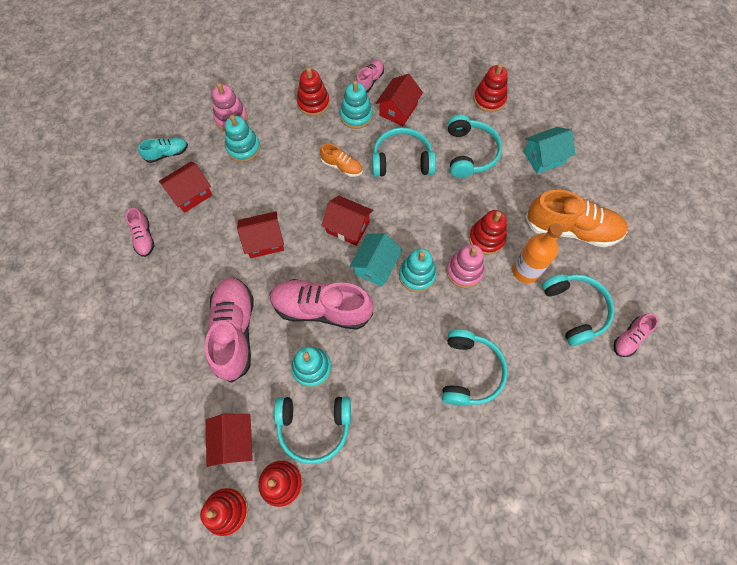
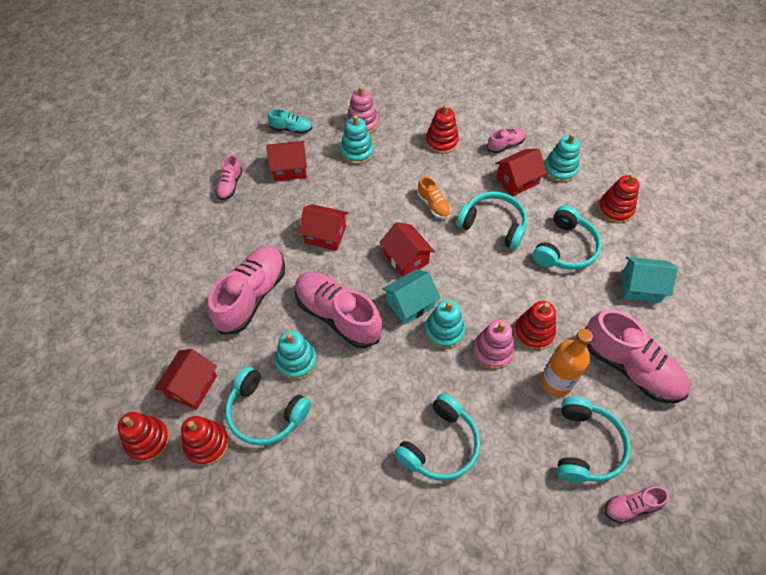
camera: 30 degrees right, 10 degrees down
(356, 115) = (474, 168): turquoise stacking toy -> turquoise stacking toy (559, 170)
(571, 229) = (630, 367): orange shoe -> pink shoe

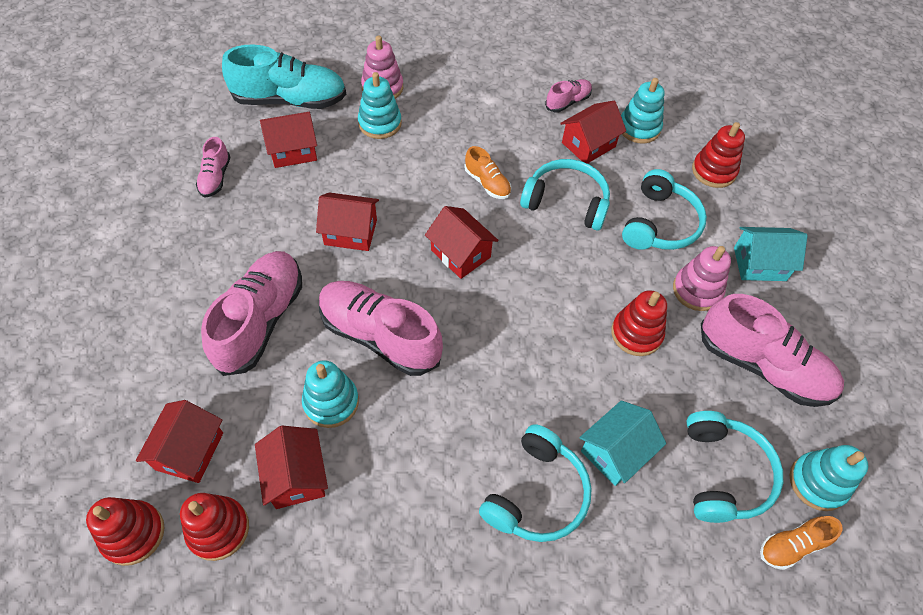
camera: 10 degrees left, 0 degrees up
(265, 412) = (296, 476): turquoise headphones -> red house
(291, 129) = (290, 100): turquoise shoe -> turquoise shoe, size x2.02
(410, 304) = (473, 312): turquoise house -> turquoise house (615, 451)
(441, 142) = (487, 103): red stacking toy -> none
(444, 331) = (522, 343): turquoise stacking toy -> turquoise stacking toy (817, 482)
(492, 351) = (587, 362): pink stacking toy -> pink stacking toy (697, 290)
(556, 382) = (673, 394): orange bottle -> none
(631, 506) = (792, 545): pink shoe -> orange shoe

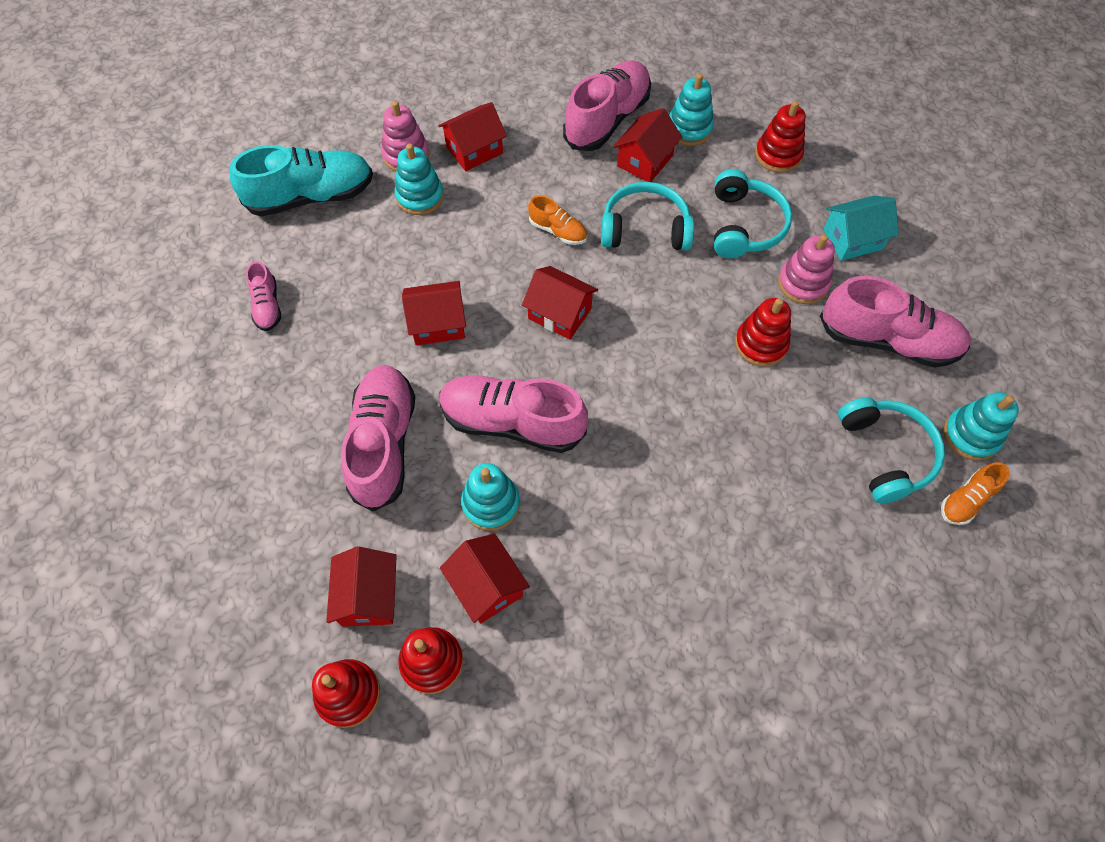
camera: 15 degrees left, 5 degrees up
(293, 151) = (339, 252): red house -> red house (474, 150)
(536, 494) = (723, 528): turquoise headphones -> none
(567, 102) = (607, 120): pink shoe -> pink shoe, size x2.02
(615, 451) = (781, 464): turquoise house -> none

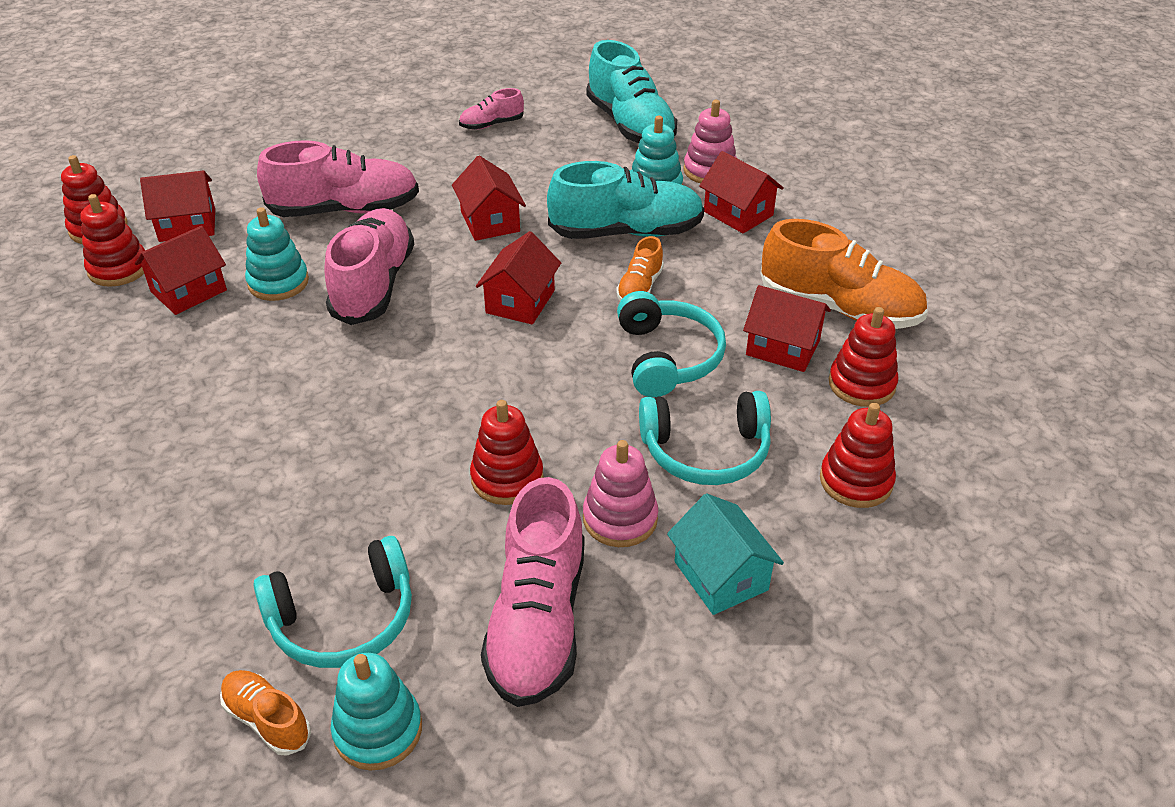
camera: 80 degrees right, 20 degrees down
(481, 227) = (626, 232): none -> turquoise shoe
(607, 120) = (839, 308): pink shoe -> orange shoe
(689, 129) = (861, 384): turquoise stacking toy -> red stacking toy

